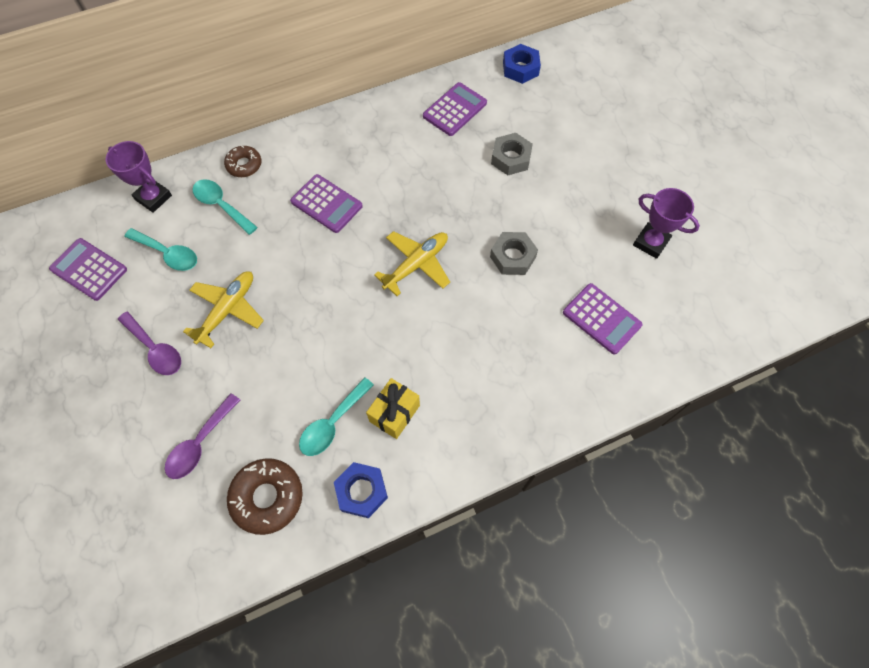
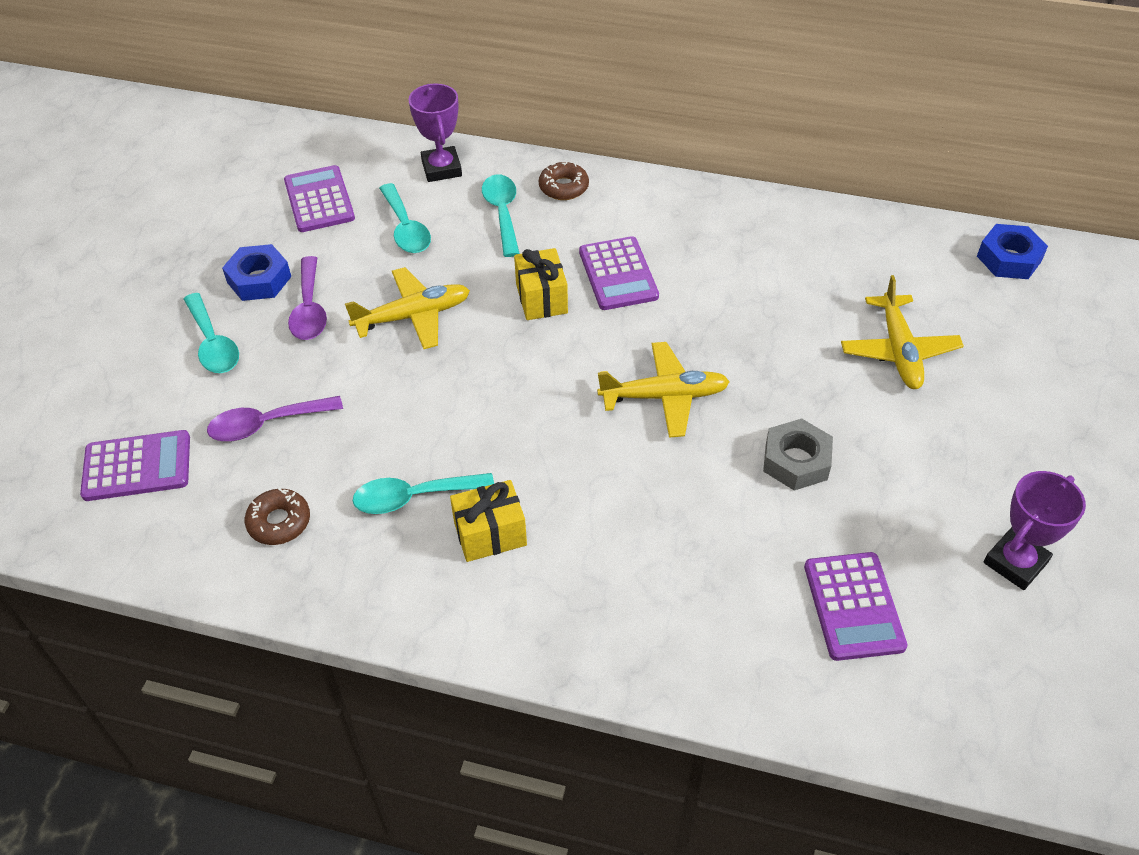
camera: 40 degrees right, 15 degrees down
(111, 416) = (213, 343): none -> turquoise spoon
(267, 497) = (279, 522): brown donut -> brown donut, size x0.63
(295, 248) = (541, 298): none -> yellow gift
(361, 491) = (378, 587): blue nut -> blue nut (259, 279)
(454, 110) = (872, 259): purple calculator -> purple calculator (137, 466)
(511, 158) = (898, 351): grey nut -> yellow plane
(650, 242) = (1015, 562): purple trophy -> purple trophy turned 60 degrees clockwise

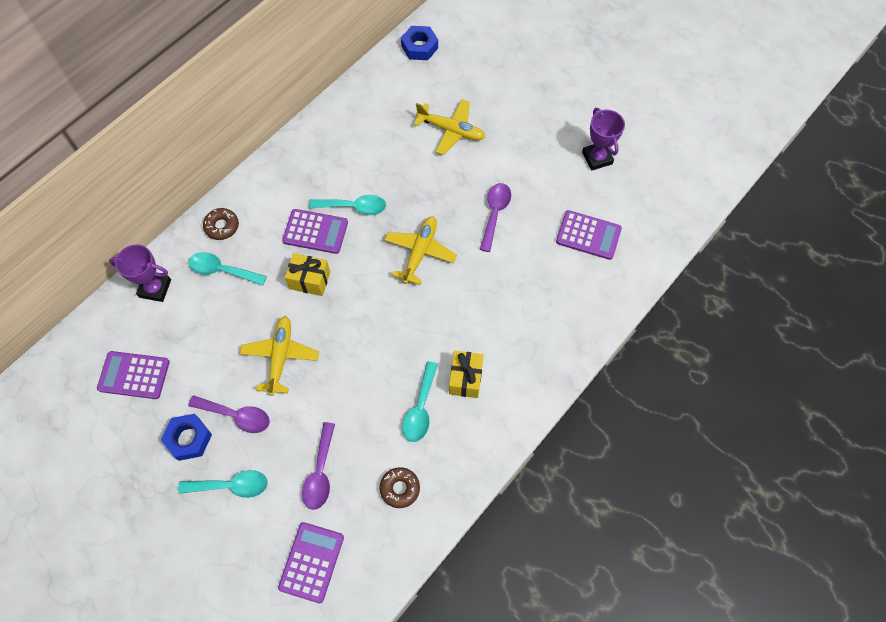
camera: 65 degrees left, 15 degrees up
(405, 228) = (198, 332): turquoise spoon -> turquoise spoon (353, 207)
(796, 461) = (495, 214): grey nut -> purple spoon

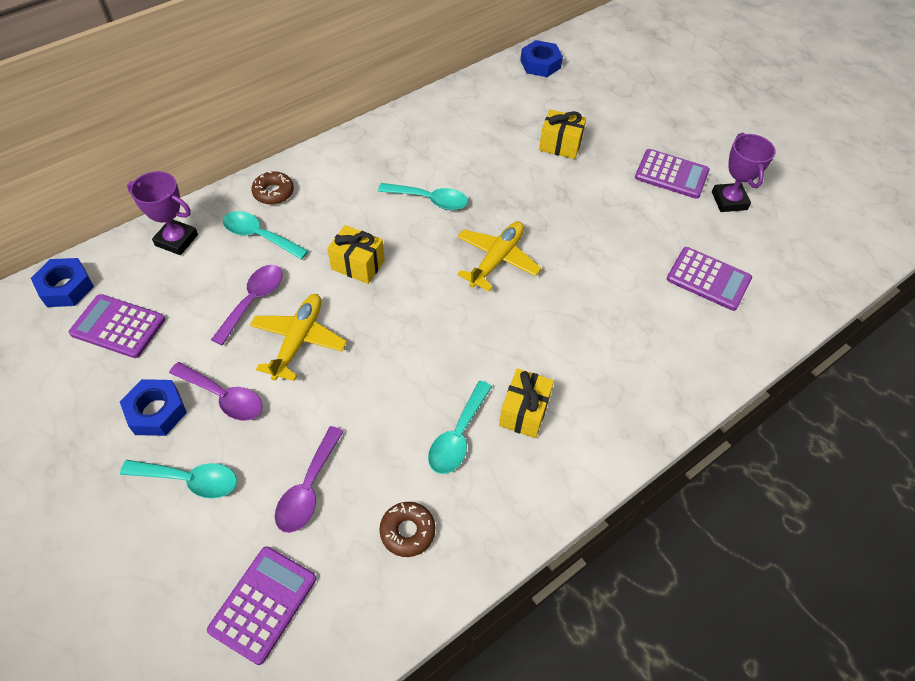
camera: 10 degrees right, 10 degrees down
(79, 350) = (66, 287): none -> blue nut
(315, 231) = (378, 216): purple calculator -> purple calculator (671, 174)
(451, 130) = (560, 145): yellow plane -> yellow gift
(495, 214) = (596, 236): purple spoon -> purple spoon (253, 301)

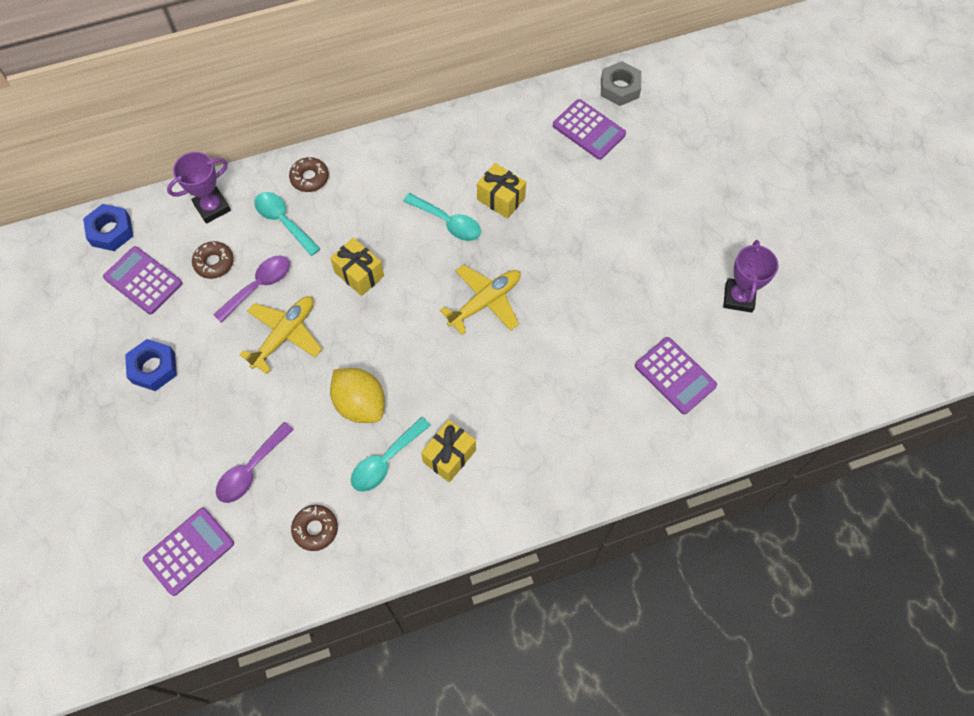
camera: 20 degrees right, 10 degrees up
(176, 240) = (212, 207): purple trophy -> purple trophy turned 75 degrees counterclockwise
(189, 480) = (163, 434): turquoise spoon -> none
(195, 291) = (214, 263): none -> brown donut
(223, 397) = (209, 370): purple spoon -> none
(407, 386) = (360, 404): none -> yellow lemon
(540, 64) = (620, 88): blue nut -> grey nut
(560, 145) = (598, 191): yellow gift -> yellow gift (501, 199)
(671, 174) = (694, 253): purple calculator -> purple calculator (589, 130)

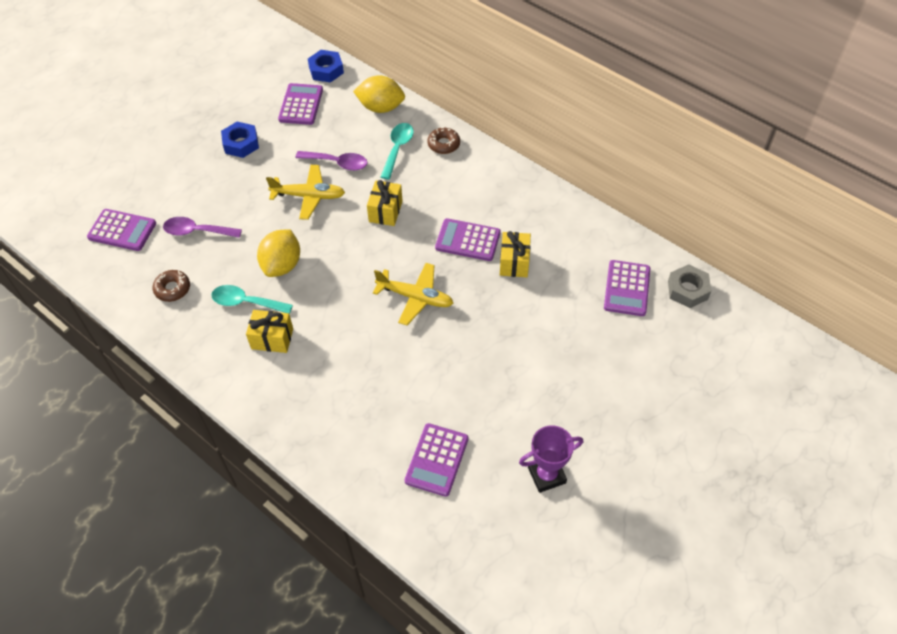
camera: 60 degrees right, 10 degrees down
(212, 207) = (381, 107): purple trophy -> yellow lemon
(214, 263) = (339, 131): brown donut -> none
(448, 222) = (468, 240): turquoise spoon -> purple calculator

